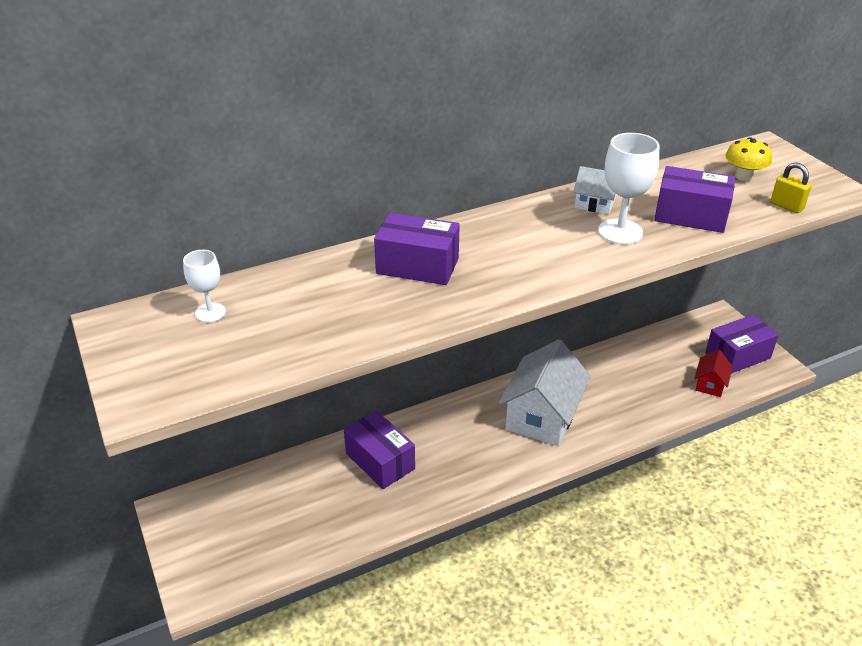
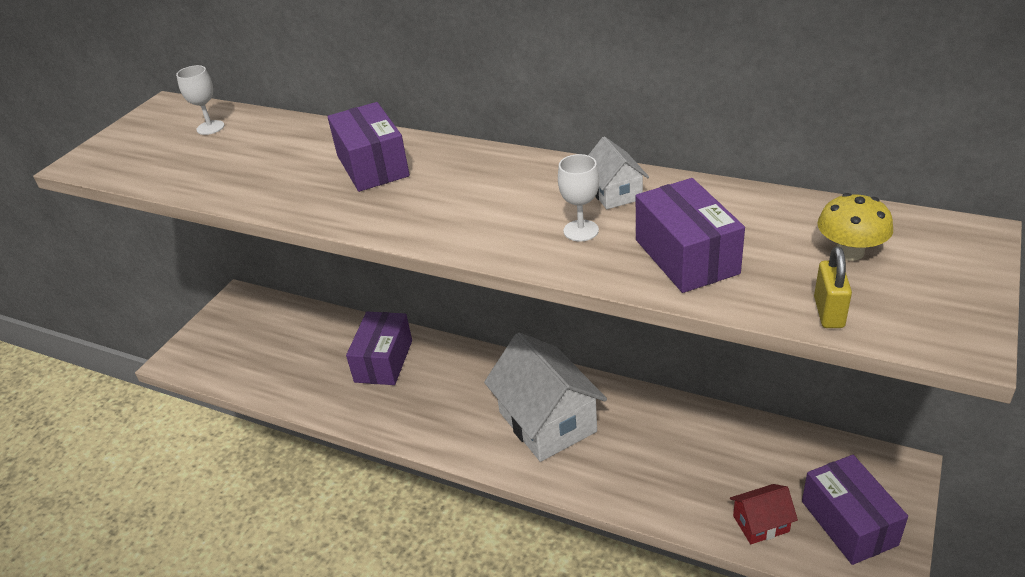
camera: 55 degrees right, 0 degrees up
(542, 416) = (547, 421): white house -> white house turned 75 degrees clockwise
(620, 232) = (581, 230): white goblet -> white goblet, size x0.60
(737, 356) = (848, 523): purple box -> purple box turned 45 degrees clockwise

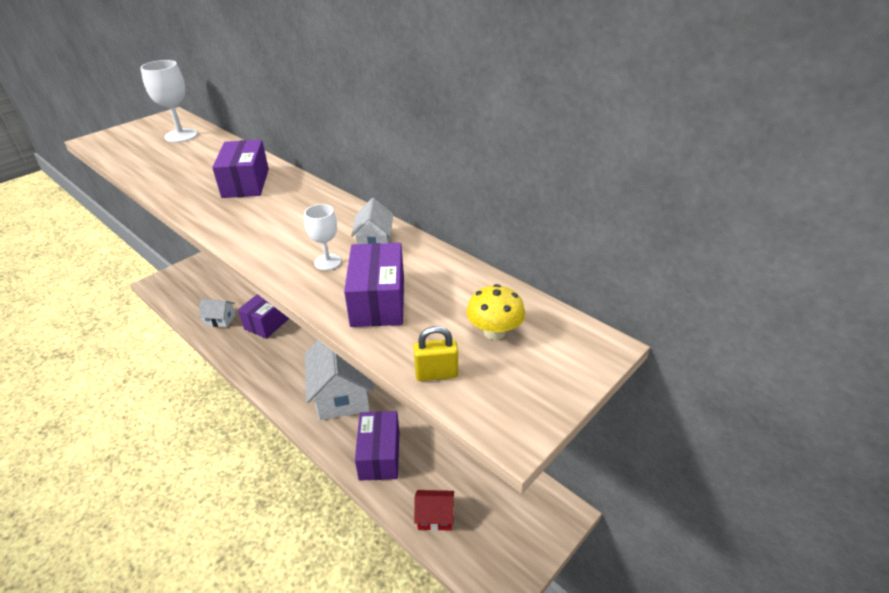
camera: 15 degrees right, 0 degrees up
(210, 127) = (181, 135): white goblet -> white goblet, size x1.67
(310, 380) = (220, 320): none -> white house
(828, 312) = (436, 374): yellow padlock -> yellow padlock turned 60 degrees clockwise
(848, 523) = (497, 539): purple box -> purple box (379, 455)

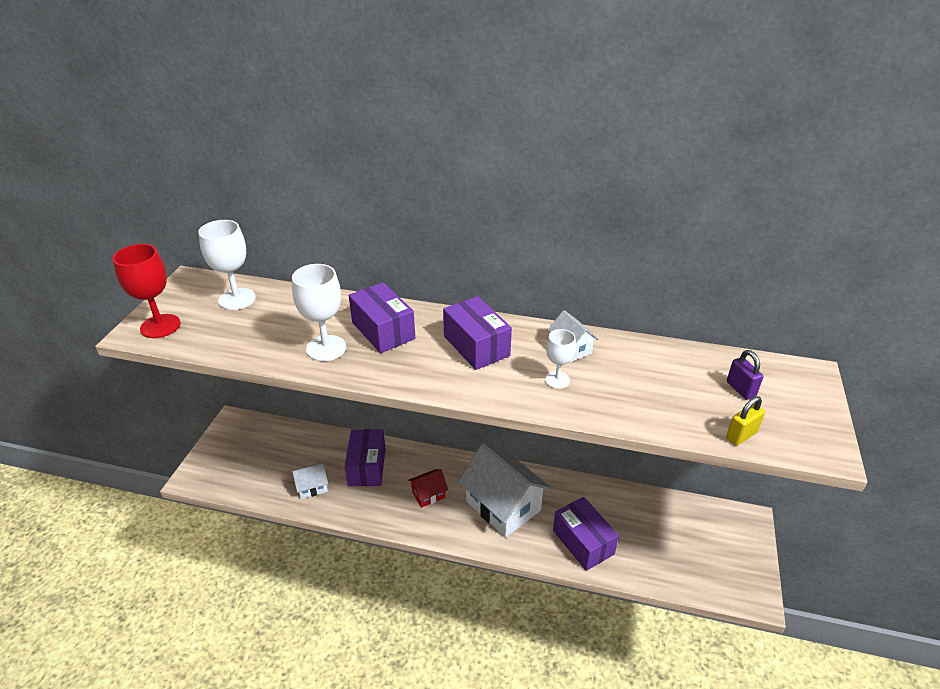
camera: 30 degrees left, 0 degrees up
(113, 140) = (160, 326): none -> red goblet
(190, 183) = (326, 348): none -> white goblet
(378, 301) = (636, 397): purple box -> purple box (476, 346)
(435, 517) = (668, 568): red house -> red house (428, 494)
(494, 332) = (740, 389): yellow mushroom -> purple padlock

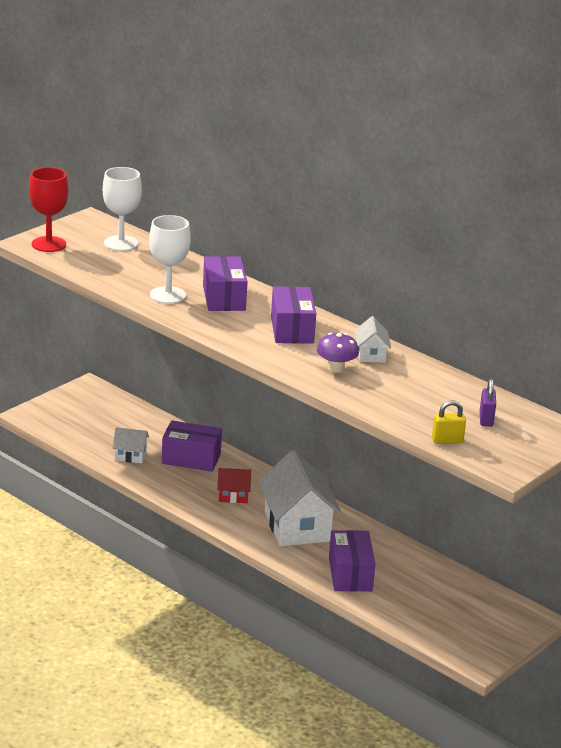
camera: 25 degrees right, 10 degrees down
(367, 467) = (191, 459): purple box -> purple box turned 75 degrees clockwise
(557, 380) = (336, 368): white goblet -> purple mushroom

